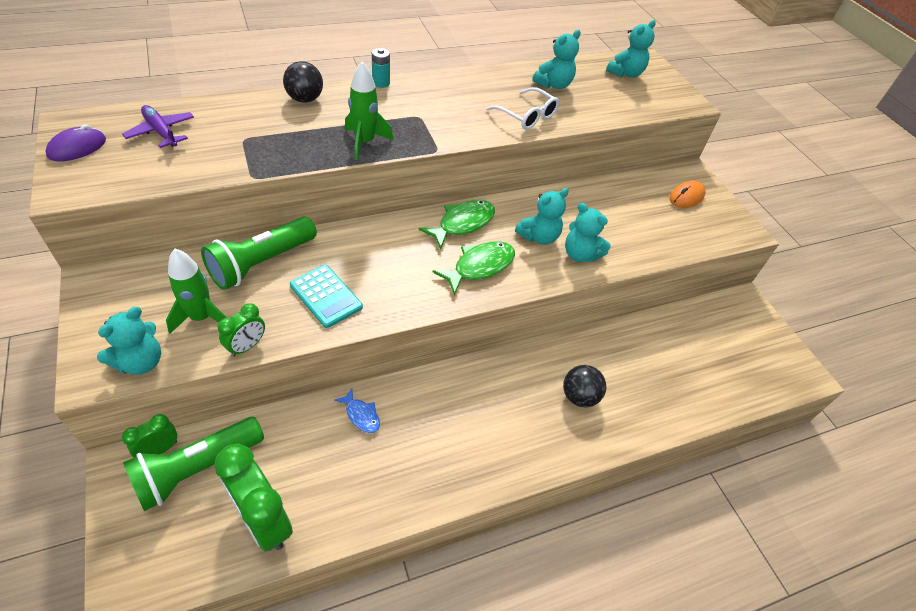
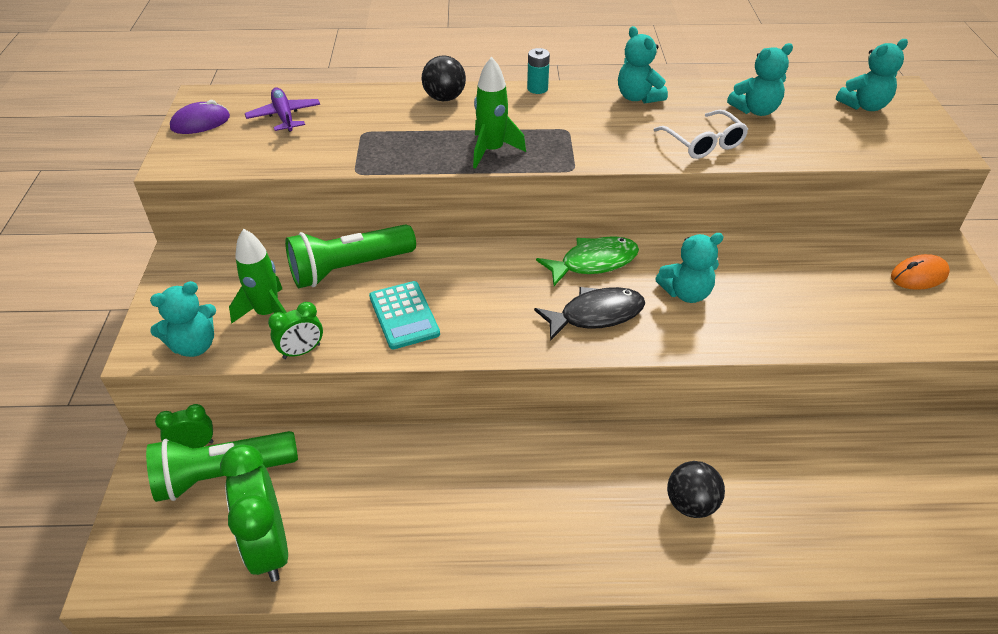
camera: 25 degrees right, 5 degrees down
(361, 415) = (413, 461): blue fish -> none
(479, 267) = (596, 315): green fish -> black fish
(580, 254) = (734, 323): turquoise teddy bear -> turquoise teddy bear (638, 97)

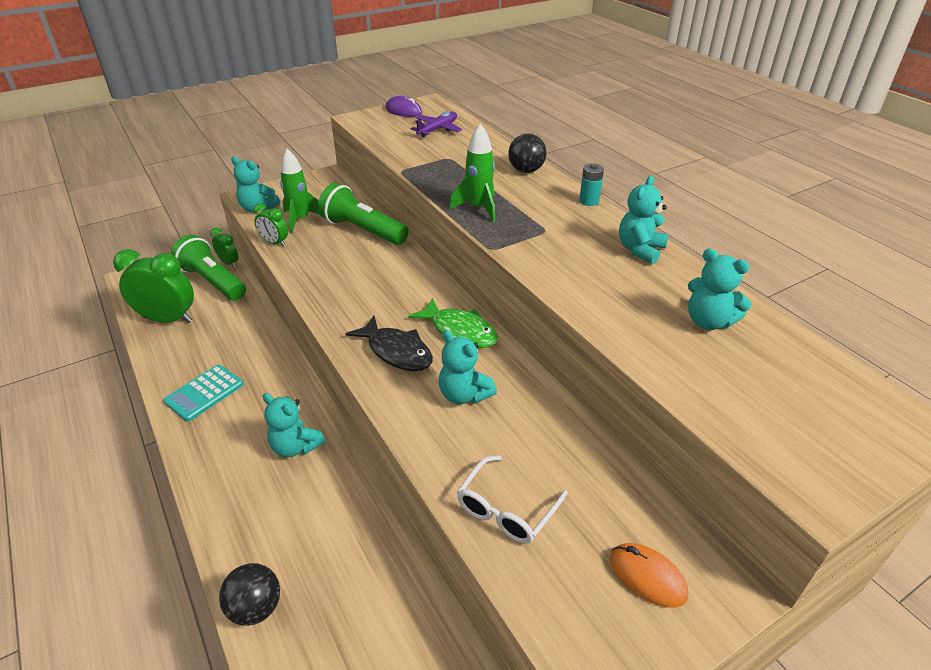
camera: 60 degrees right, 5 degrees down
(269, 547) = (168, 319): green clock -> green clock turned 60 degrees clockwise
(404, 315) = (333, 267): turquoise calculator -> turquoise calculator (204, 393)
(691, 504) = (288, 512): black ball -> black ball (256, 608)
(704, 143) = (608, 304): white glasses -> white glasses (506, 509)
(864, 106) = (827, 400): turquoise teddy bear -> turquoise teddy bear (295, 446)

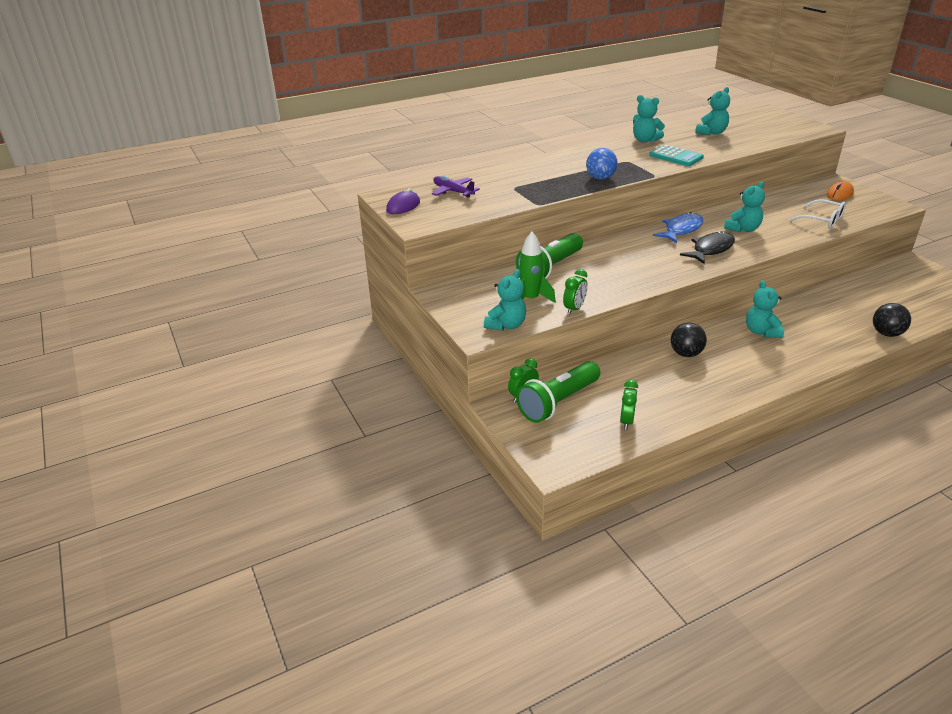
camera: 85 degrees left, 5 degrees down
(168, 319) = (626, 421): green clock -> green clock, size x0.52
(204, 393) = (722, 381): turquoise calculator -> turquoise calculator (676, 156)
(295, 446) = (761, 332): turquoise teddy bear -> turquoise teddy bear turned 135 degrees clockwise
(460, 331) = (681, 230): green fish -> blue fish
(478, 208) = (600, 178): green rocket -> blue ball
(526, 170) = (538, 163): black ball -> black ball (686, 354)
(589, 201) = (585, 148): turquoise battery -> none

